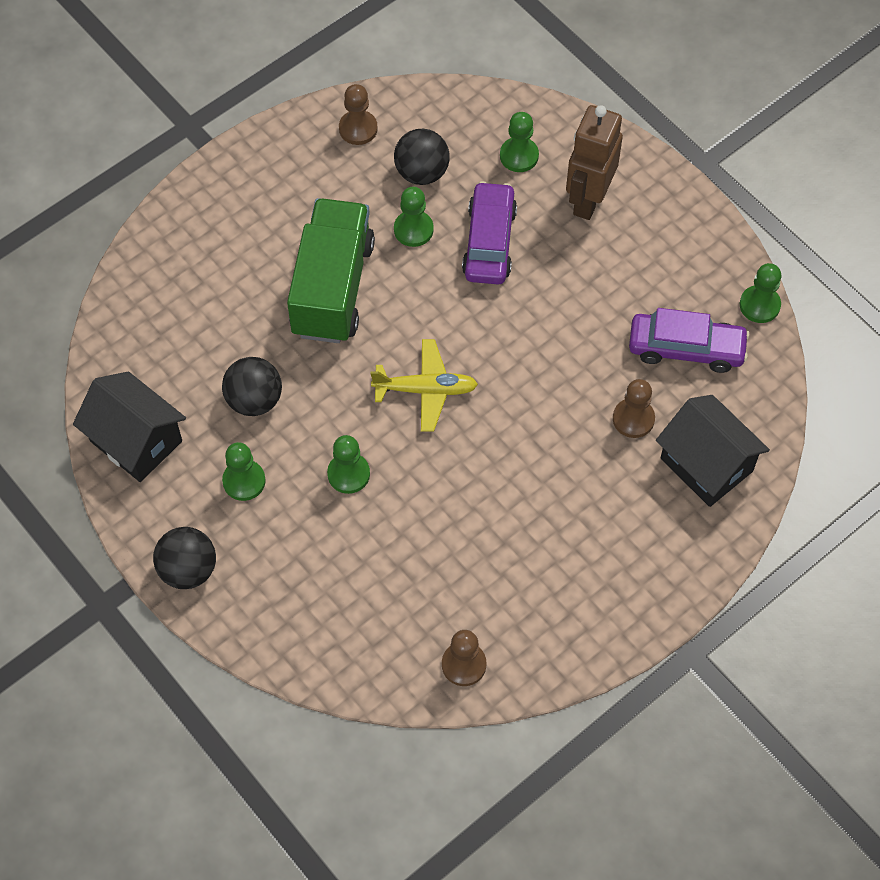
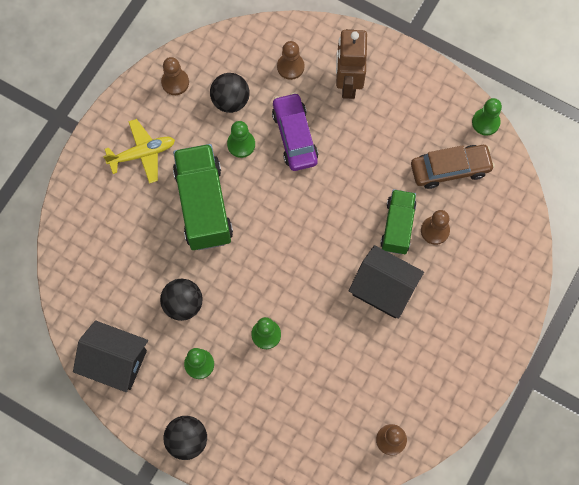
camera: 20 degrees left, 10 degrees up
(426, 390) = (293, 257): yellow plane -> yellow plane (142, 154)
(519, 156) = (290, 67): green pawn -> brown pawn
(583, 397) = (397, 226): none -> green truck
(686, 348) = (450, 169): purple car -> brown car
(706, 465) = (492, 246): black house -> black house (383, 289)

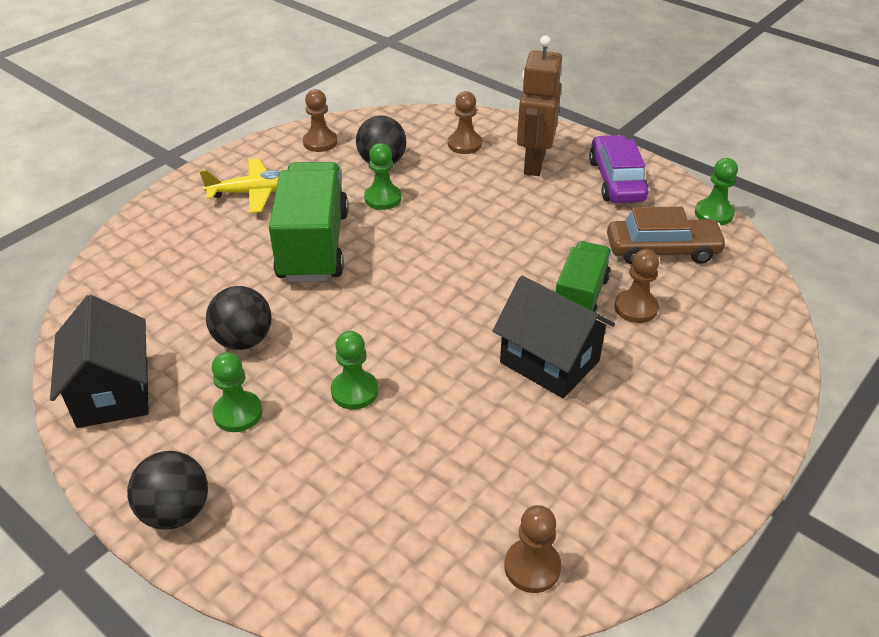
camera: 10 degrees right, 30 degrees down
(115, 361) = (113, 392): black house -> black house turned 45 degrees clockwise
(294, 136) = (454, 199): purple car -> purple car (616, 180)

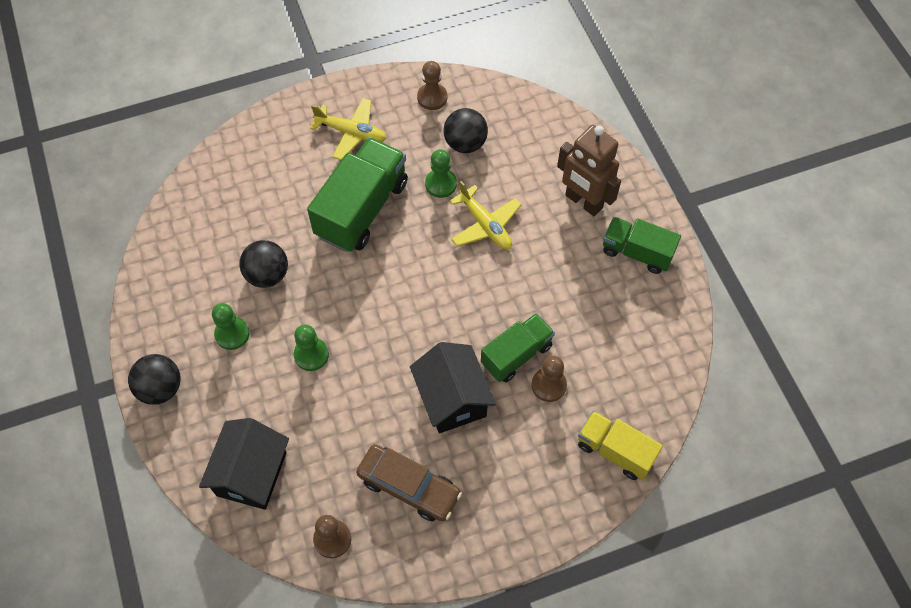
camera: 30 degrees right, 20 degrees up
(113, 392) = (169, 277): black house -> black house (252, 474)
(455, 212) = (485, 225): none -> yellow plane
(464, 144) = (543, 153): brown pawn -> none
(533, 164) = (583, 202): brown robot -> brown robot turned 90 degrees counterclockwise
(616, 180) = (637, 252): purple car -> green truck
(662, 250) = (613, 342): brown car -> brown car (409, 486)
(713, 214) = (686, 327): green pawn -> none
(751, 332) = (615, 451): none -> yellow truck

